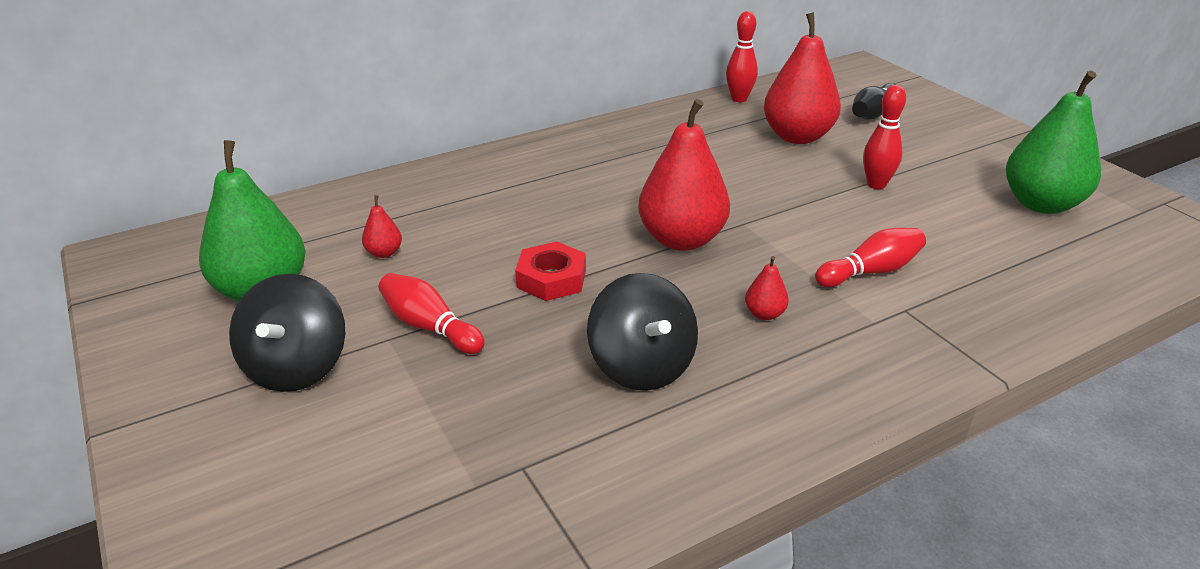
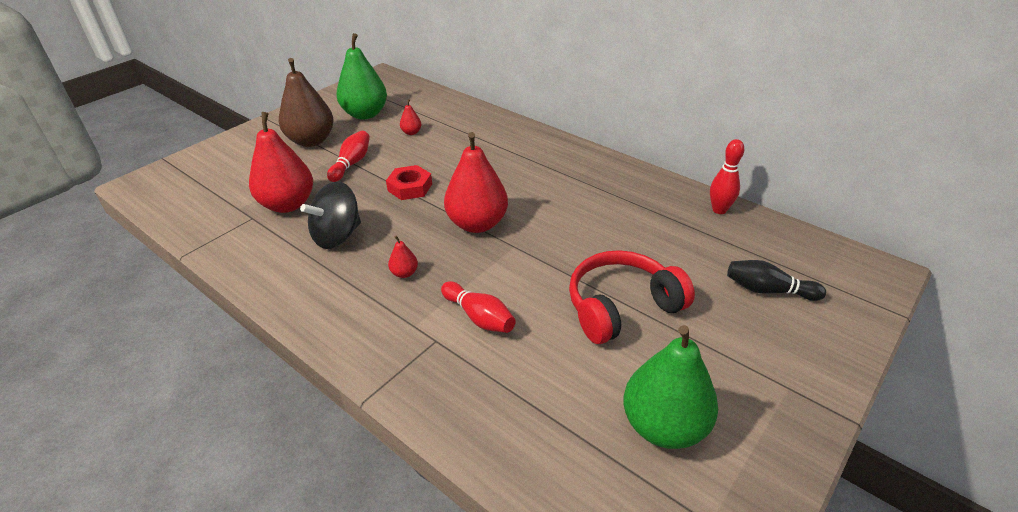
camera: 70 degrees right, 5 degrees up
(296, 367) = (311, 141): black spinning top -> brown pear
(797, 136) = (675, 251): red pear -> red pear (288, 204)
(876, 184) = (621, 307): red bowling pin -> red headphones

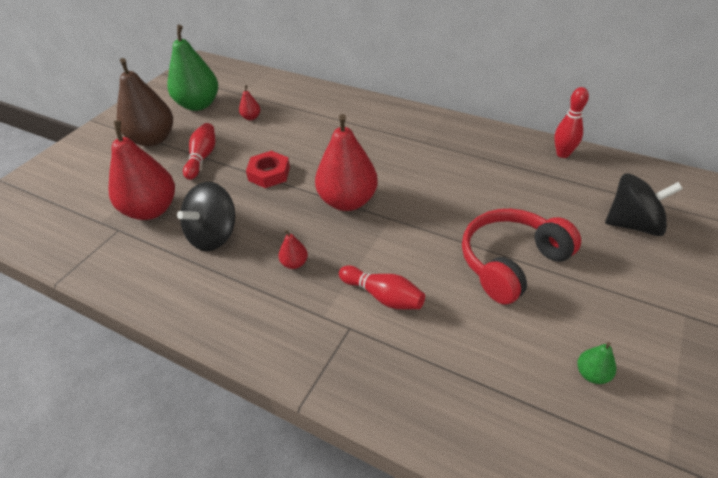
camera: 10 degrees left, 5 degrees up
(663, 426) = (592, 374): green pear -> green pear, size x0.42
(768, 290) = (633, 224): black bowling pin -> black spinning top

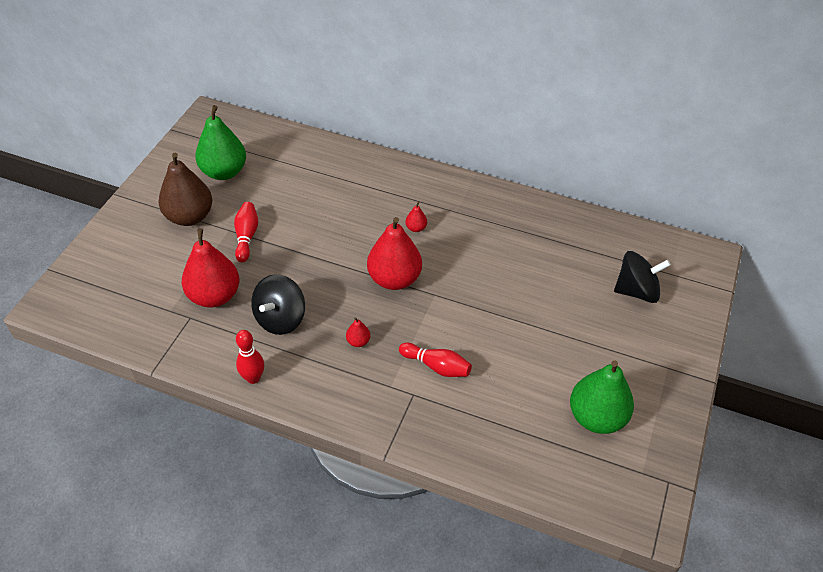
camera: 10 degrees left, 5 degrees up
(251, 117) = (283, 187): red pear -> red pear (416, 228)
(269, 174) = (316, 252): red nut -> none
(511, 262) = (538, 331): red headphones -> none
(563, 154) = (582, 221): red bowling pin -> red bowling pin (253, 378)
(592, 374) = (596, 417): green pear -> green pear, size x2.37

